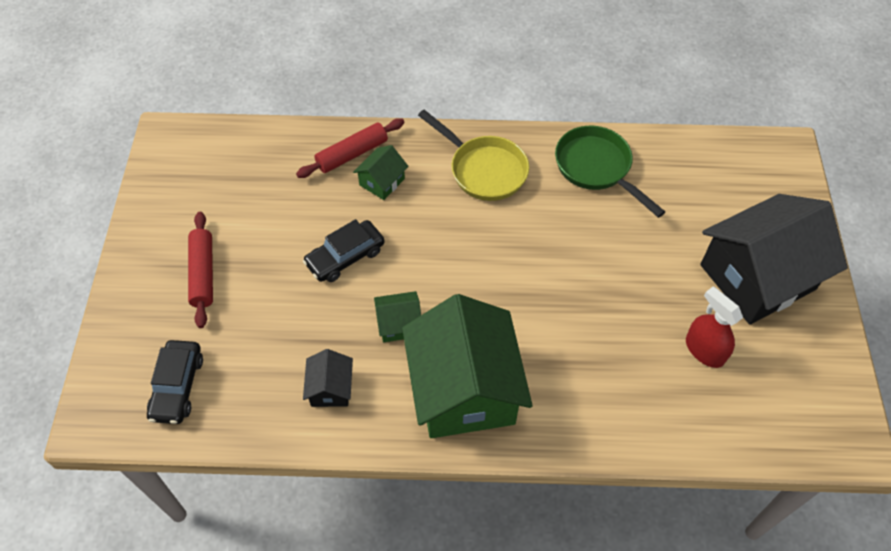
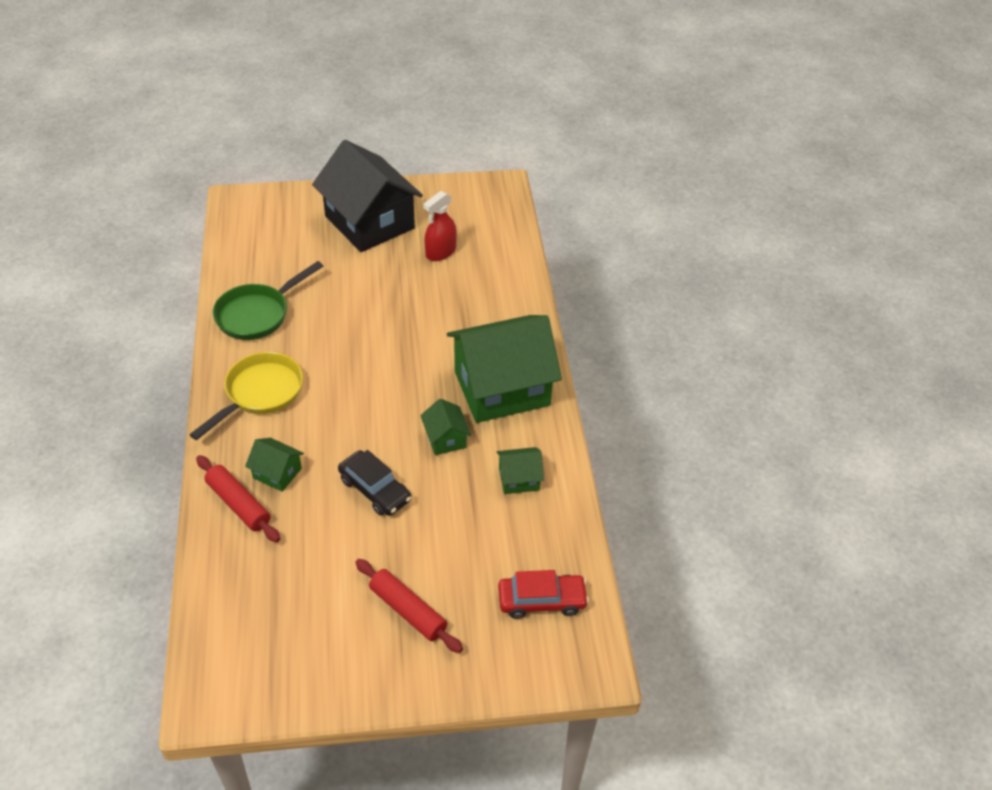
camera: 100 degrees left, 10 degrees down
(177, 387) = (542, 601): black car -> red car
(203, 273) = (408, 611): red rolling pin -> red rolling pin turned 60 degrees clockwise
(330, 388) = (519, 479): black house -> green house

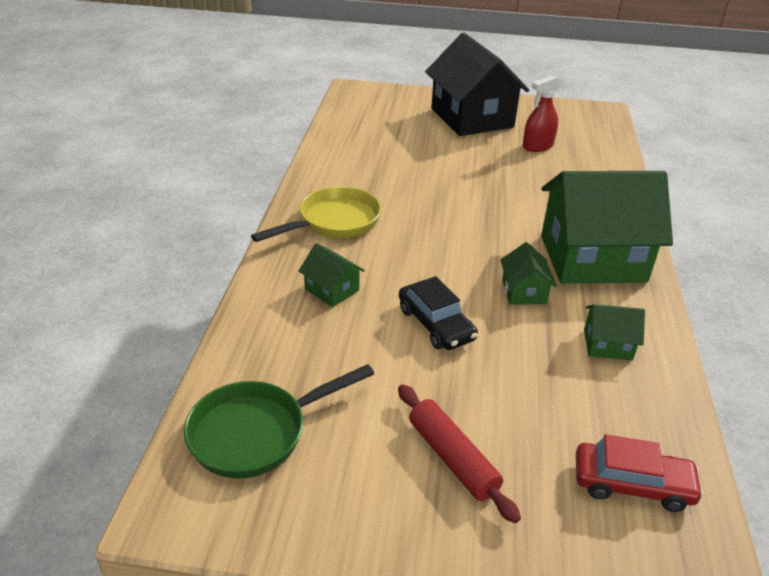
camera: 15 degrees right, 10 degrees down
(239, 504) = (282, 310): red rolling pin -> none
(257, 314) = (349, 164): green pan -> green pan (257, 433)

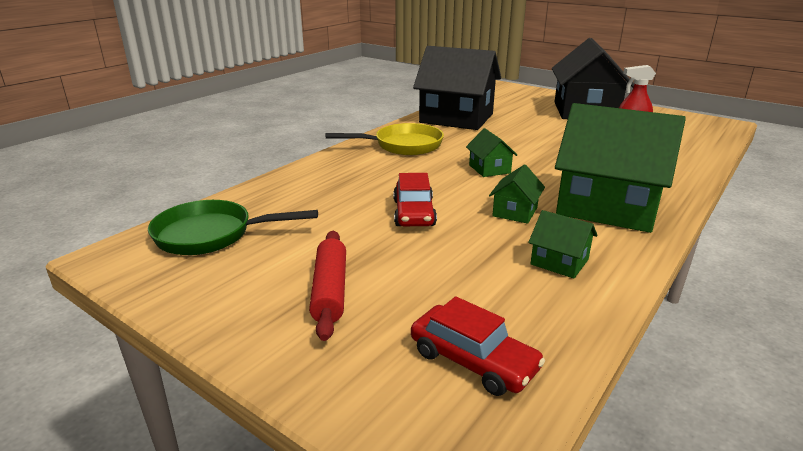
camera: 30 degrees right, 10 degrees down
(332, 290) = (357, 178): green house -> green house (489, 169)
(351, 159) = (456, 118): none -> black house
(435, 324) = (414, 213): black car -> red car

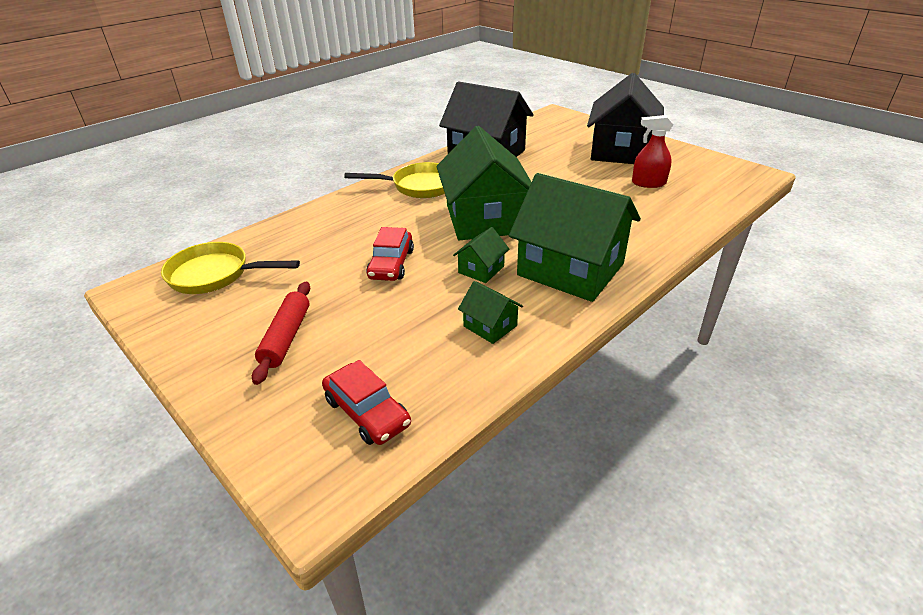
camera: 10 degrees right, 10 degrees up
(211, 235) = (215, 275): green pan -> yellow pan
(489, 169) = (484, 219): green house -> green house, size x2.32

